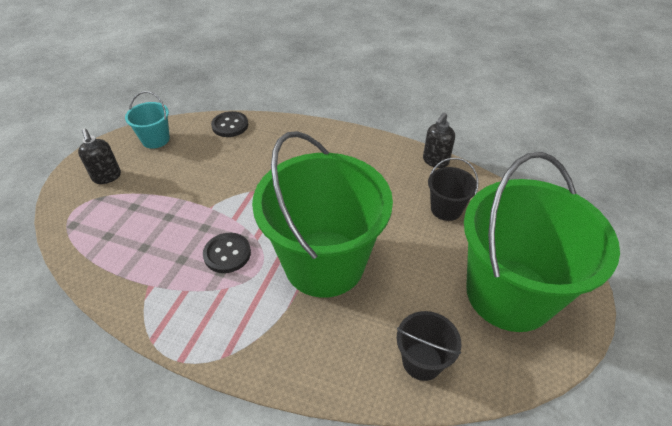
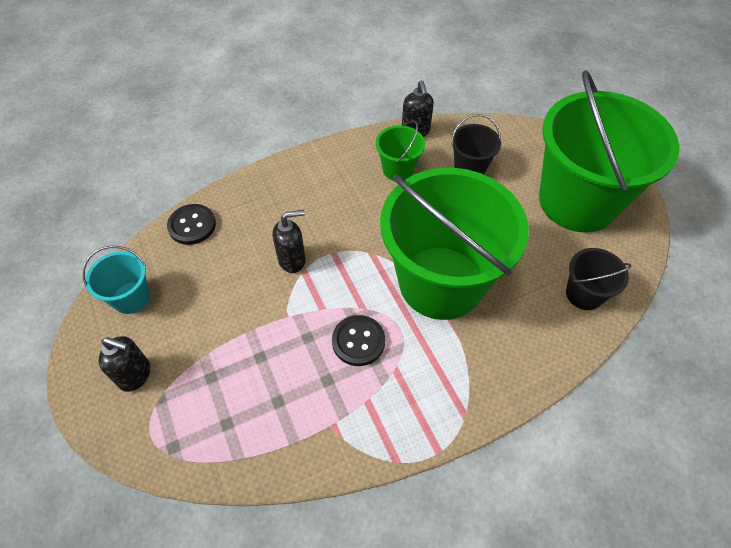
camera: 45 degrees left, 10 degrees up
(255, 180) = (292, 260): none -> black soap dispenser
(390, 175) = (398, 169): none -> green bucket

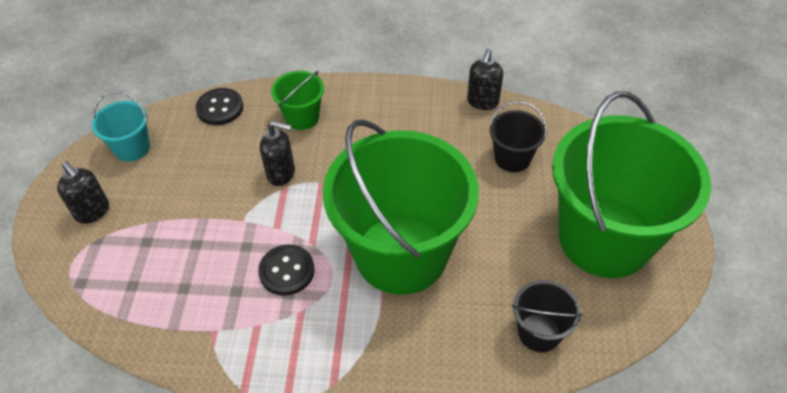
camera: 30 degrees right, 5 degrees down
(398, 169) = (438, 131): green bucket -> green bucket (302, 117)

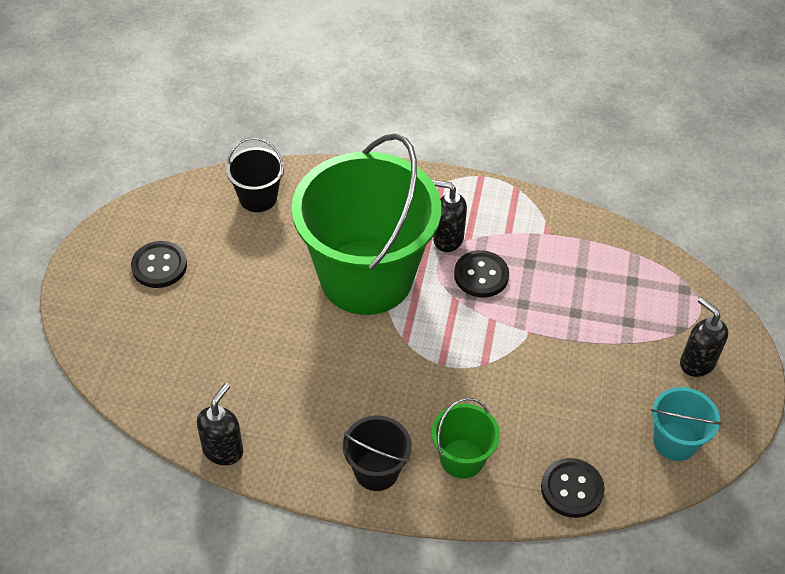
camera: 175 degrees left, 0 degrees up
(281, 174) = (487, 381): black soap dispenser -> black soap dispenser (447, 239)
(512, 158) = (216, 365): black bucket -> black bucket (376, 471)
(604, 238) = (159, 266): green bucket -> black button

